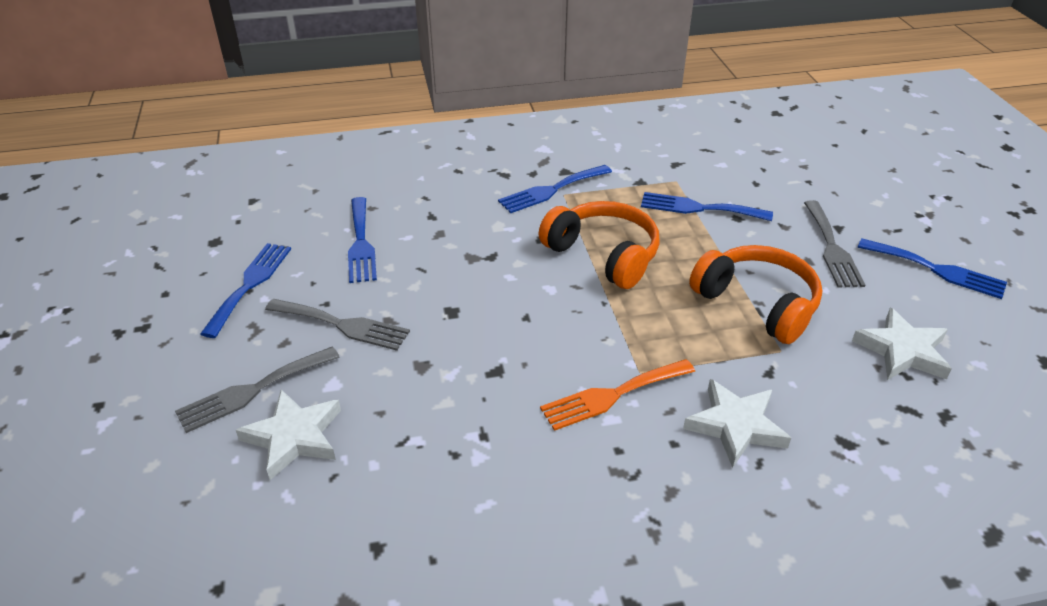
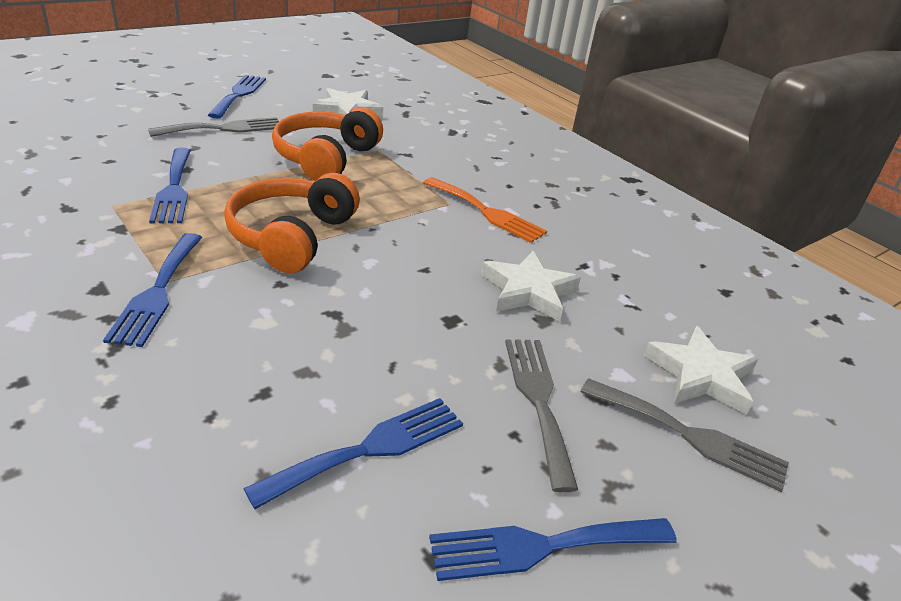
camera: 120 degrees left, 5 degrees down
(551, 190) = (157, 292): blue fork -> blue fork turned 60 degrees clockwise
(736, 426) = (472, 164): white star -> white star (528, 291)

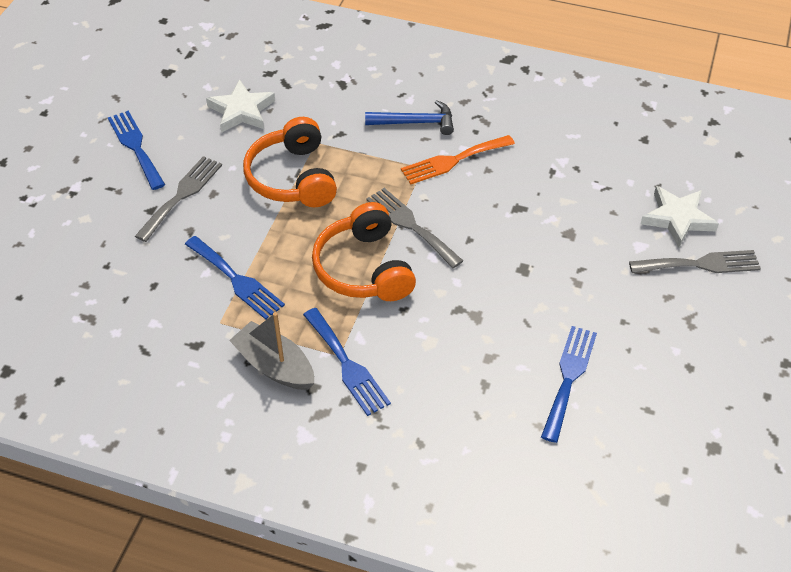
camera: 30 degrees left, 15 degrees up
(97, 256) = (275, 366): none -> grey boat
(484, 176) = (415, 123): none -> blue hammer
(487, 212) = (453, 160): orange fork -> orange fork turned 150 degrees clockwise
(528, 291) = (542, 216): white star -> none
(538, 400) = (616, 293): grey fork -> grey fork (411, 225)
(542, 546) = (686, 371): blue fork -> none

